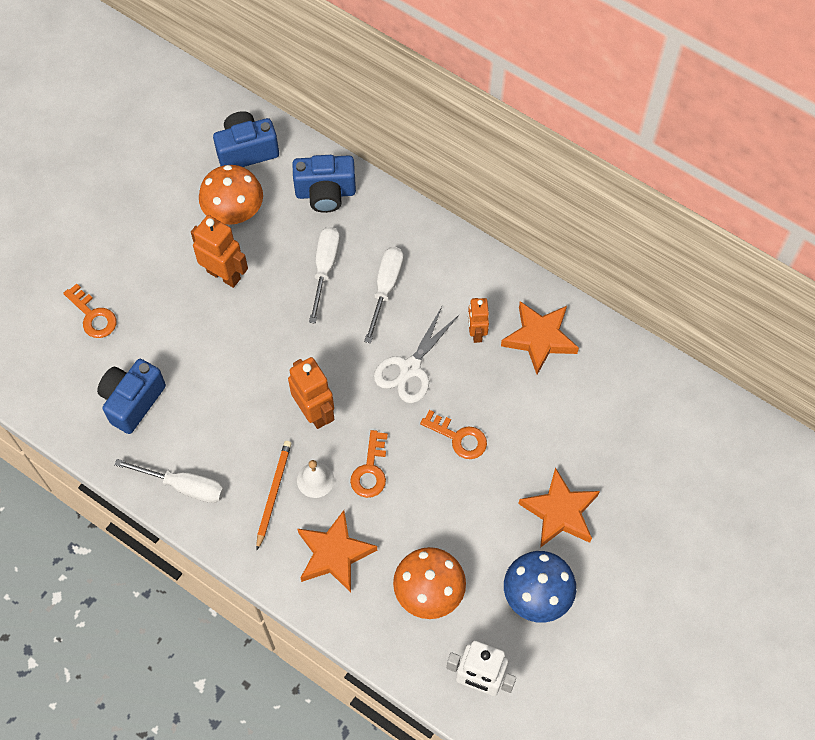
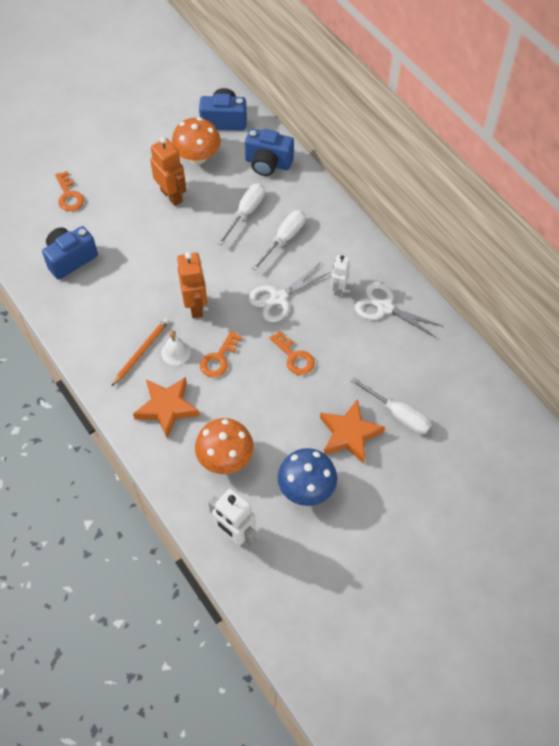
camera: 20 degrees right, 5 degrees down
(184, 486) = (80, 326): white screwdriver -> white screwdriver (398, 415)
(476, 332) = (338, 289): orange robot -> white robot
(539, 338) = (385, 307): orange star -> white scissors

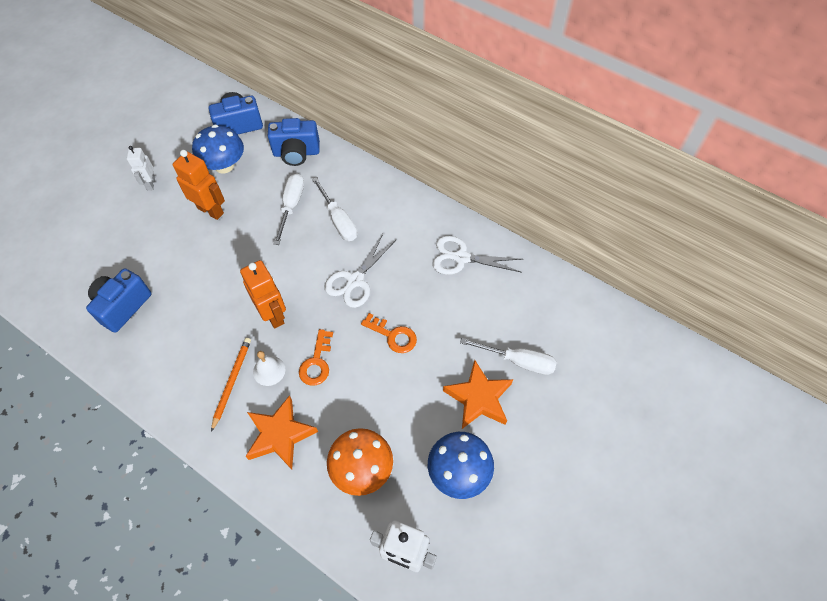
camera: 20 degrees left, 0 degrees up
(69, 195) = (101, 241): orange key -> none
(197, 157) = (224, 165): orange mushroom -> blue mushroom
(284, 239) = (338, 220): white screwdriver -> white screwdriver turned 135 degrees clockwise
(338, 289) = (410, 253): white robot -> white robot (150, 184)

